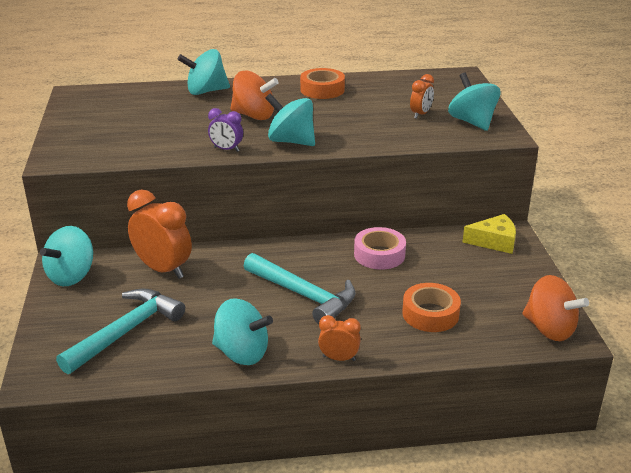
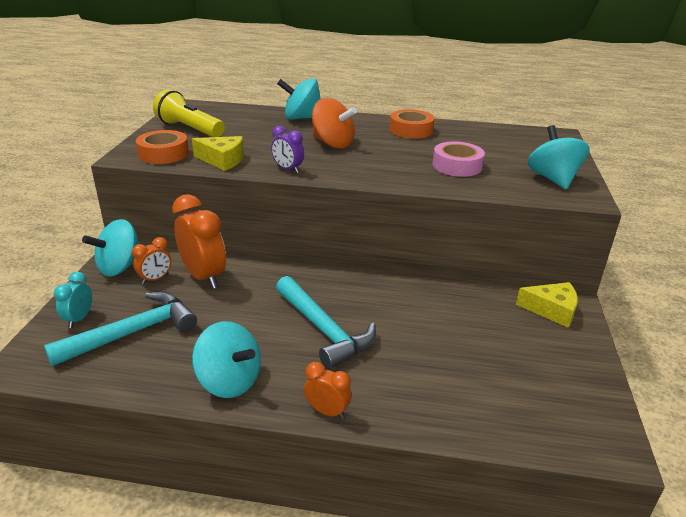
camera: 15 degrees right, 0 degrees up
(64, 330) = (79, 319): none -> turquoise clock
(96, 121) = (189, 129): none -> yellow flashlight
(155, 150) = (222, 160): none -> yellow cheese
(291, 141) = (355, 171): turquoise spinning top -> none
(379, 255) = (421, 301): pink tape -> pink tape (457, 166)
(420, 114) = (500, 164): orange clock -> orange clock (155, 279)
(430, 314) = (450, 380): orange tape -> orange tape (163, 154)
(549, 329) = (588, 430): orange spinning top -> none

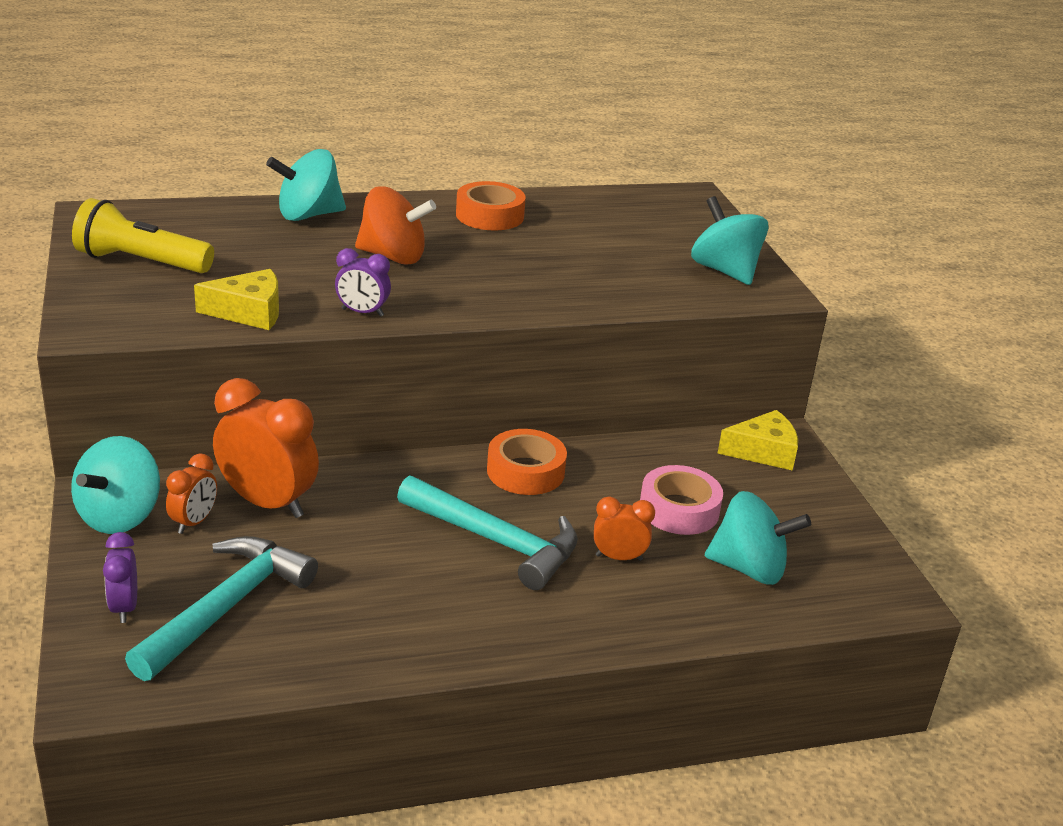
camera: 25 degrees left, 0 degrees up
(79, 319) = (124, 607): turquoise clock -> purple clock
(163, 154) = (142, 315): orange tape -> orange tape (525, 471)
(229, 381) = (418, 637): turquoise spinning top -> turquoise spinning top (749, 568)
(327, 411) = (568, 641): orange clock -> orange clock (619, 557)
(457, 166) = (593, 269): pink tape -> pink tape (679, 509)

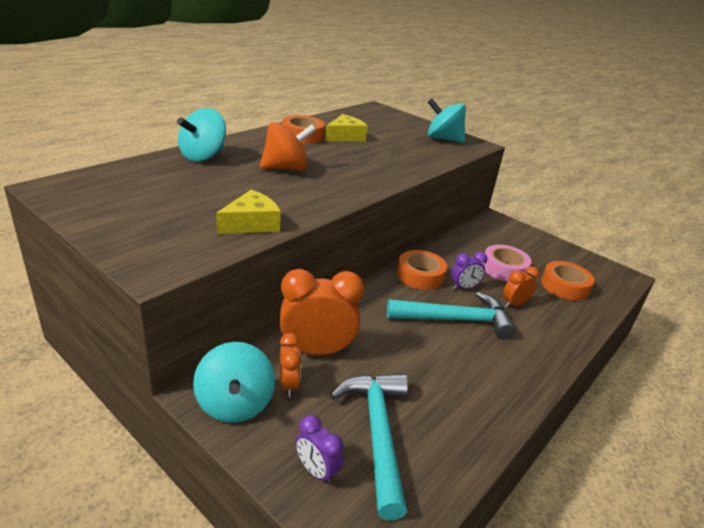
camera: 35 degrees left, 0 degrees up
(141, 262) = (131, 211): yellow flashlight -> none
(362, 312) = (317, 204): purple clock -> purple clock (464, 288)
(749, 568) = (564, 286): turquoise spinning top -> orange tape
(763, 452) = (497, 228): yellow cheese -> yellow cheese (345, 136)

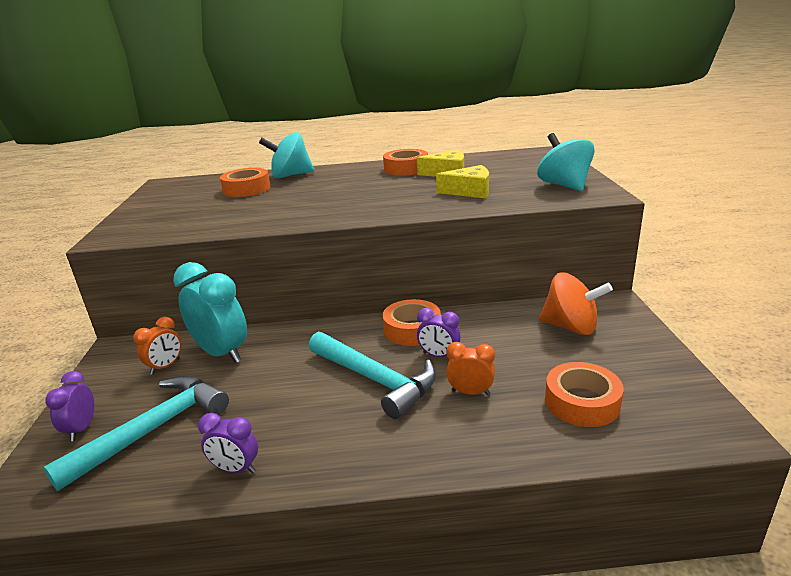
camera: 50 degrees right, 5 degrees down
(189, 179) = (246, 189): none -> orange tape
(235, 404) = (120, 363): turquoise spinning top -> none
(251, 224) = (219, 223): yellow cheese -> yellow cheese (470, 191)
(286, 168) = (332, 191): orange spinning top -> orange spinning top (571, 327)
(317, 351) = (221, 353): orange clock -> turquoise clock
(479, 420) = (236, 469): none -> purple clock
(504, 269) = (526, 355): pink tape -> none

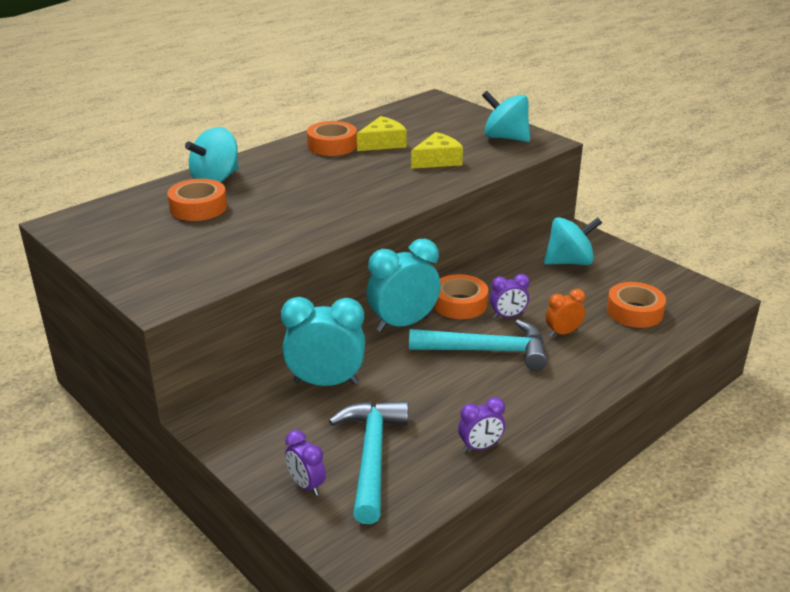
camera: 40 degrees left, 5 degrees up
(165, 366) = (291, 413): orange clock -> none
(343, 329) = (403, 324): none -> turquoise clock
(571, 327) = (569, 262): orange spinning top -> turquoise spinning top

